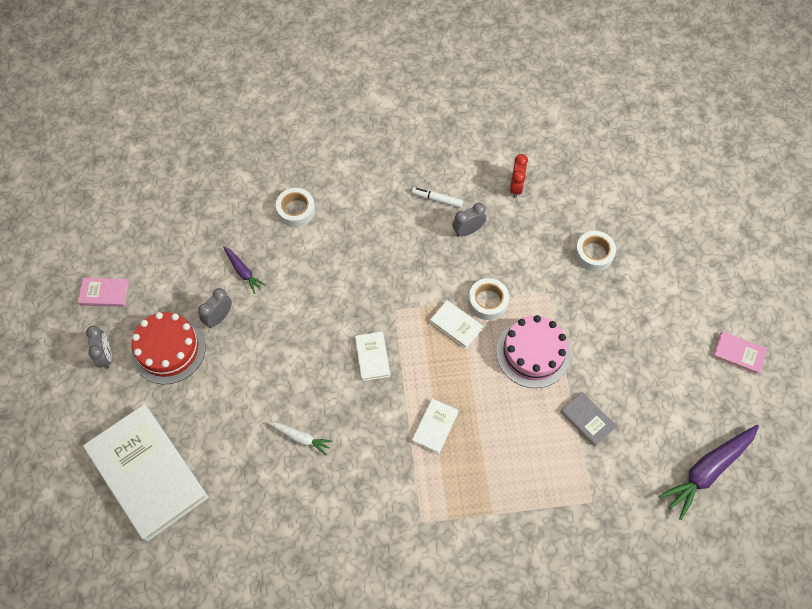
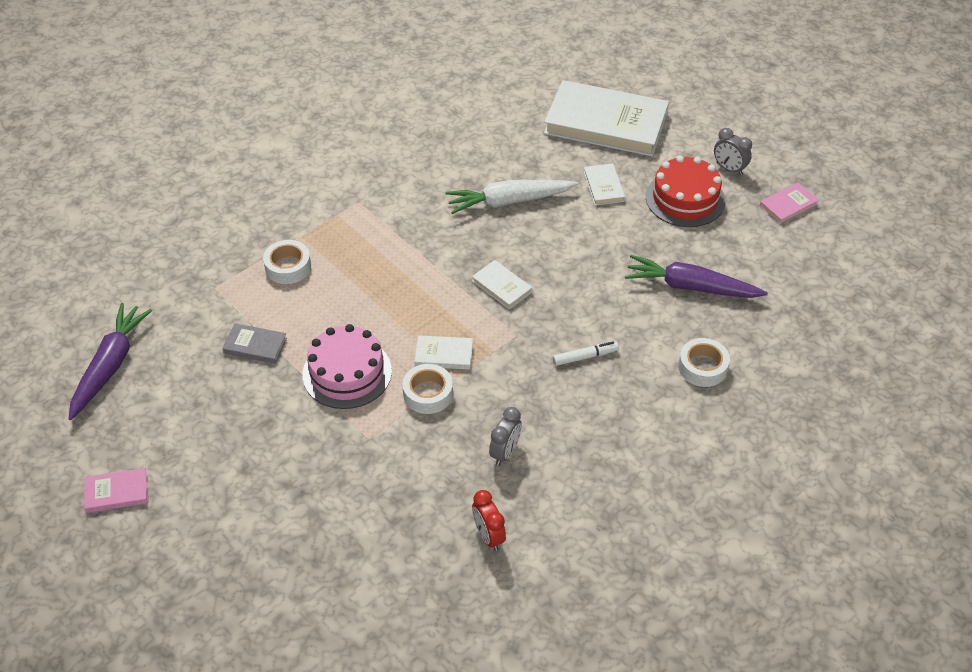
camera: 145 degrees right, 15 degrees down
(219, 317) = (670, 242): grey clock -> none
(243, 271) = (691, 287): purple carrot -> purple carrot, size x1.88
(300, 438) = (509, 201): white carrot -> white carrot, size x1.88
(435, 427) = (398, 267): white book -> white book (603, 186)
(437, 199) = (567, 466): white marker -> white marker (585, 357)
(593, 254) = (343, 509): white tape -> white tape (288, 267)

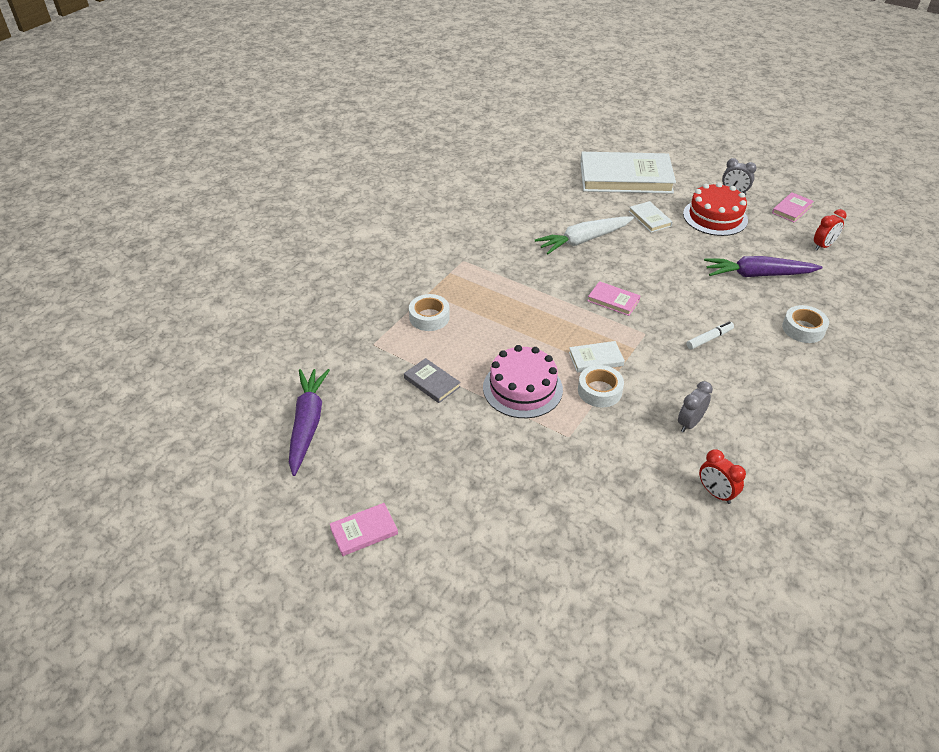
camera: 15 degrees left, 5 degrees down
(255, 345) = (432, 382): grey book -> grey book turned 45 degrees clockwise
(502, 287) = (613, 300): white book -> pink book
(505, 452) = (689, 423): grey clock -> grey clock turned 150 degrees counterclockwise
(796, 264) = (823, 246): none -> red clock

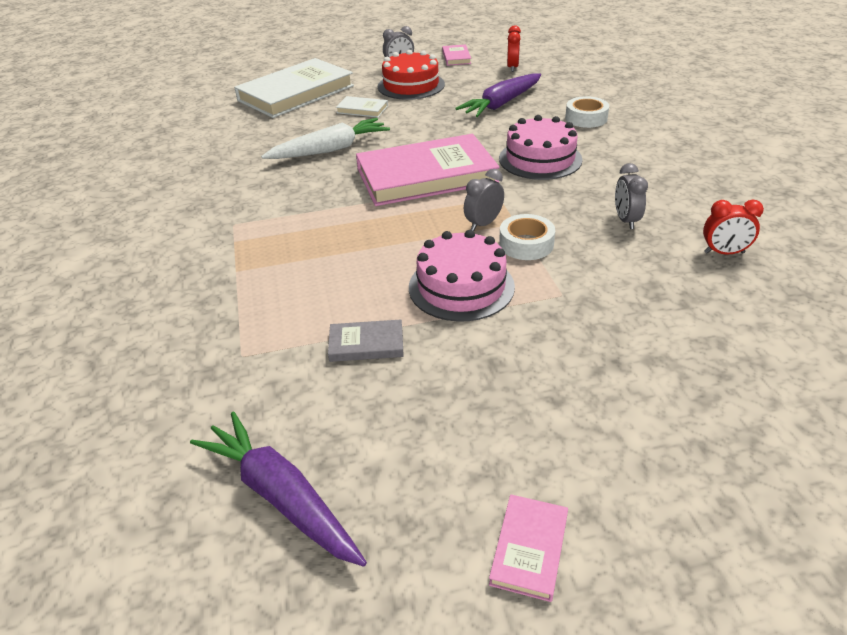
camera: 45 degrees left, 5 degrees down
(429, 317) = (271, 290): white tape -> none
(583, 240) = (330, 150): white carrot -> white carrot turned 135 degrees counterclockwise
(596, 359) = (483, 224): white book -> grey clock
(613, 300) = (426, 176): pink book -> pink book, size x2.35
(709, 339) = (540, 159): white marker -> pink cake

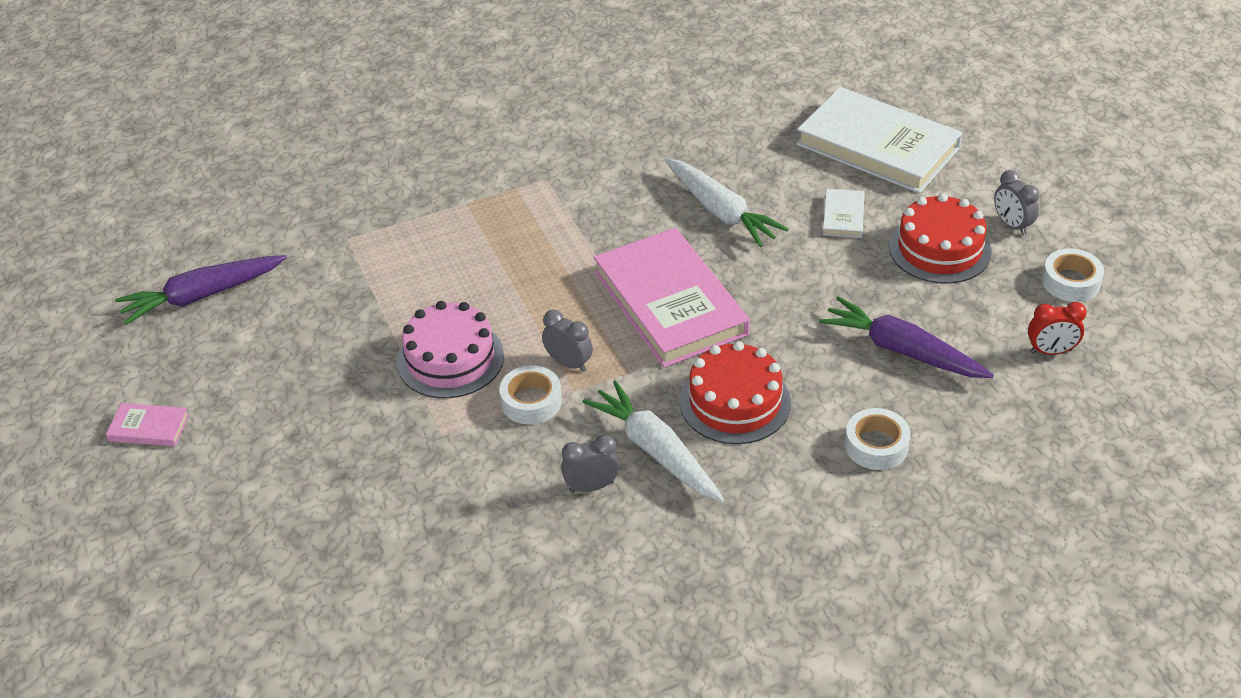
camera: 80 degrees right, 5 degrees up
(281, 497) = (202, 296): purple carrot -> purple carrot turned 150 degrees counterclockwise
(366, 344) = (363, 308): grey book -> none
(456, 57) = (1071, 282): pink book -> white tape
(540, 159) = (735, 402): pink cake -> red cake
(588, 192) = (655, 451): none -> white carrot
(724, 253) = (530, 574): red clock -> none

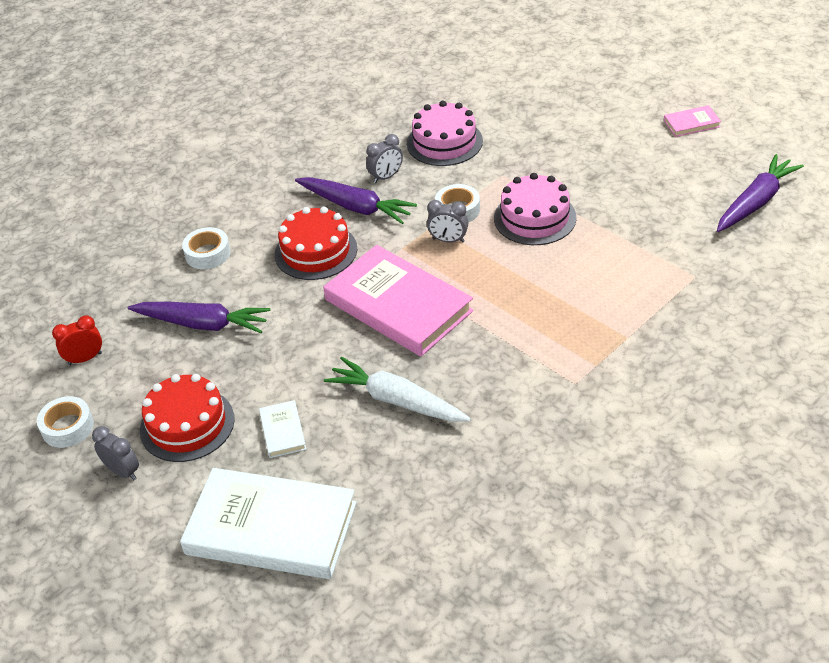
camera: 160 degrees right, 0 degrees up
(478, 519) = (444, 142): none -> pink cake
(655, 451) = (356, 207): white carrot -> purple carrot

